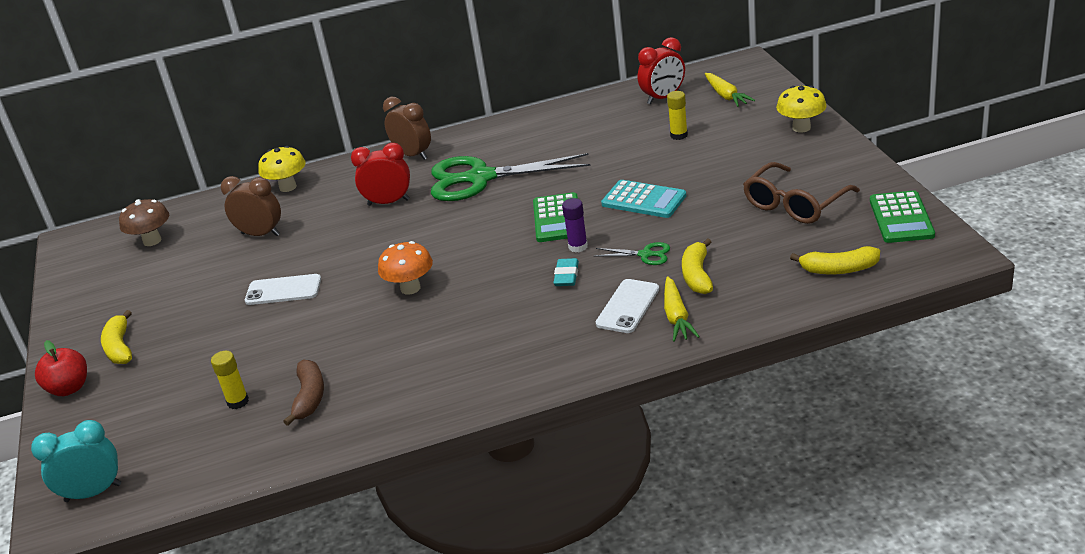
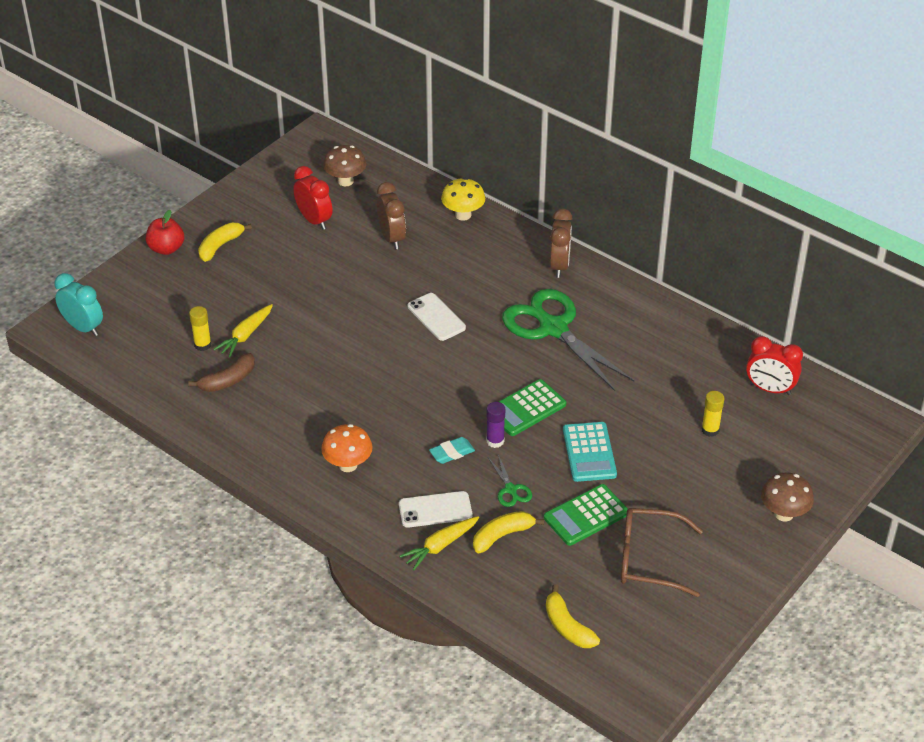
camera: 50 degrees right, 10 degrees up
(283, 290) = (333, 294): white phone -> white phone (436, 317)
(388, 202) = (481, 289): red clock -> red clock (314, 220)
(410, 288) = (379, 366): orange mushroom -> orange mushroom (348, 465)
(726, 96) = (805, 434): yellow carrot -> yellow carrot (245, 335)
(801, 128) = (784, 514): yellow mushroom -> brown mushroom
(901, 218) = (674, 643): green calculator -> green calculator (586, 515)

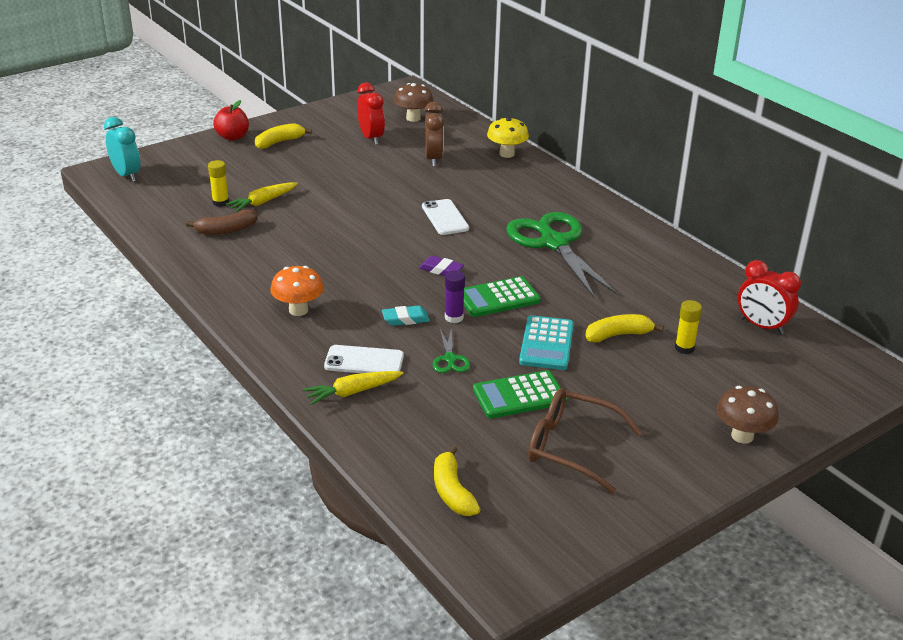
camera: 15 degrees right, 10 degrees down
(460, 386) = (441, 270): none -> purple eraser
(502, 535) = (422, 396): yellow banana -> yellow banana (618, 335)
(559, 266) = (581, 200): brown clock -> none

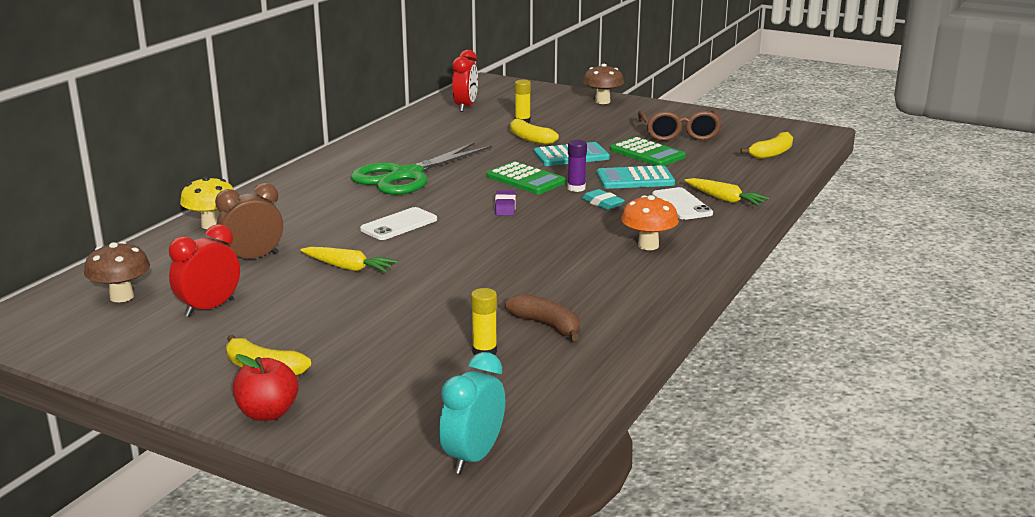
camera: 115 degrees left, 10 degrees down
(263, 202) = (457, 325): yellow carrot -> yellow carrot (348, 267)
(450, 359) = (635, 179): green scissors -> turquoise calculator

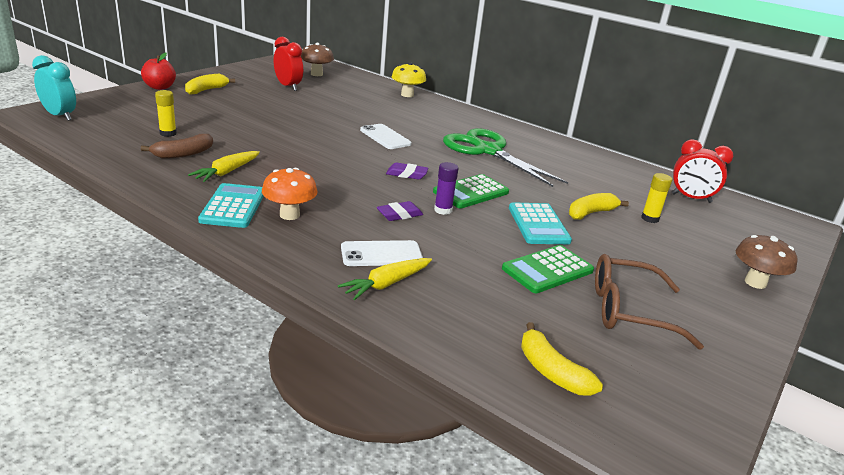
camera: 95 degrees right, 5 degrees up
(253, 258) = (350, 99): brown clock -> none
(348, 267) = (319, 117): yellow carrot -> yellow carrot (227, 172)
(602, 203) = (399, 215): turquoise eraser -> purple eraser
(635, 179) = (463, 244): turquoise calculator -> turquoise calculator (233, 206)

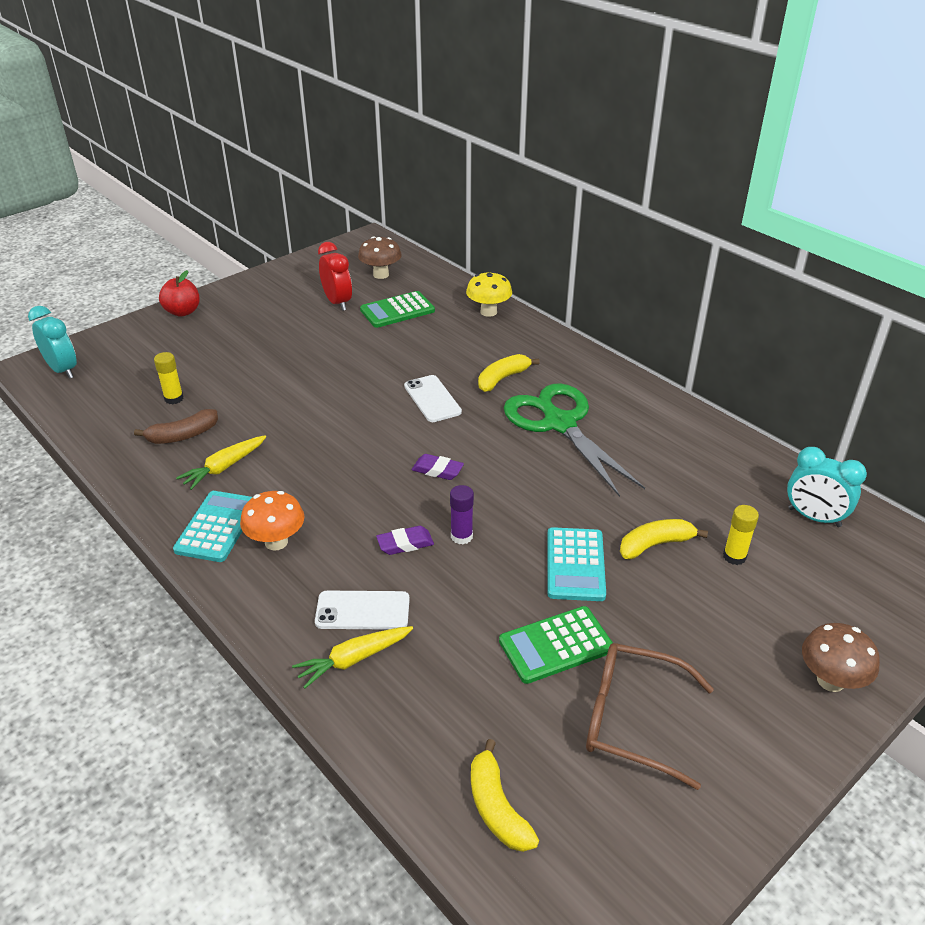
camera: 15 degrees right, 10 degrees up
(206, 90) = (236, 314): yellow banana -> yellow banana (502, 378)
(471, 192) = (508, 504): green calculator -> green calculator (397, 310)
(691, 198) = (814, 517): red clock -> turquoise clock

